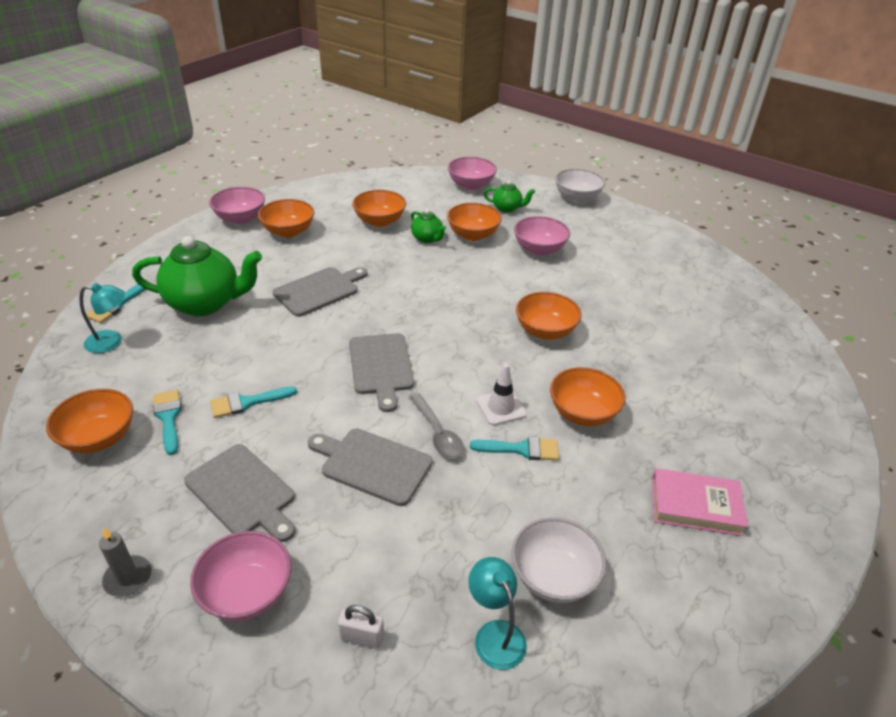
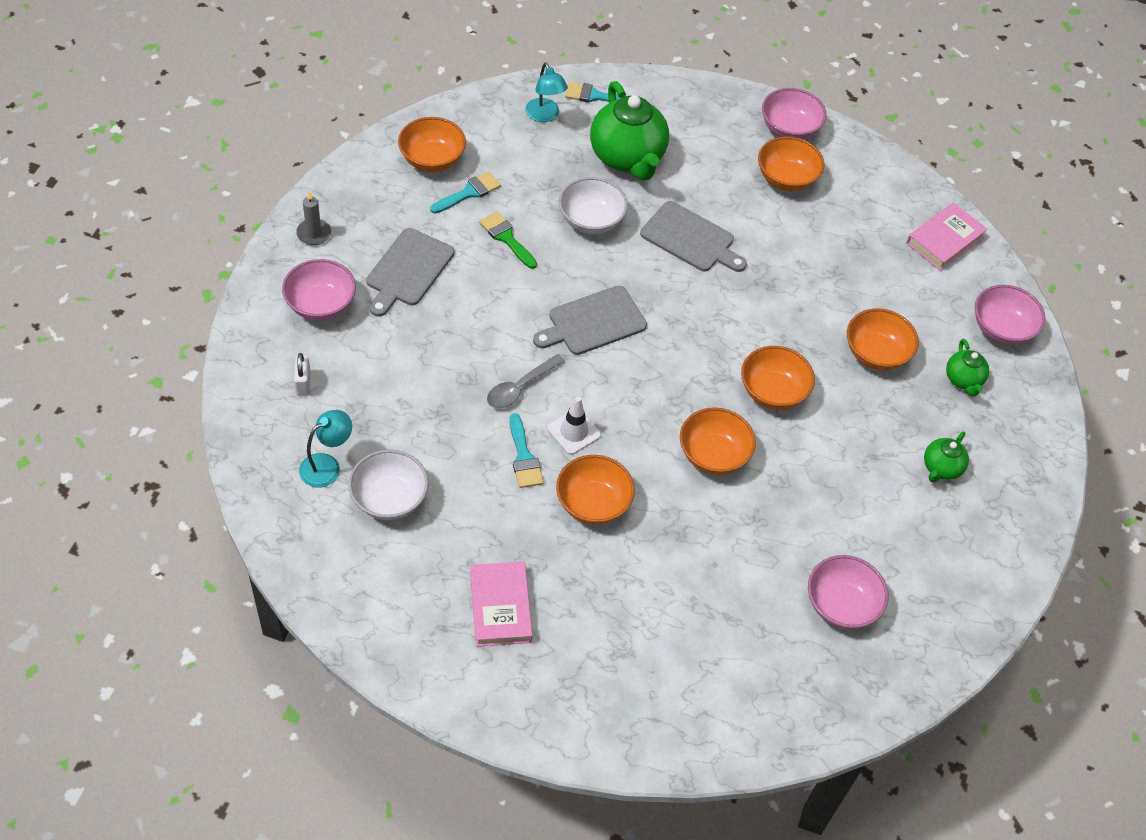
camera: 70 degrees right, 15 degrees up
(247, 402) = (506, 238): turquoise brush -> green brush
(372, 465) = (466, 348): grey cutting board -> none
(379, 221) = (855, 254): orange bowl -> orange bowl (773, 392)
(387, 185) = (945, 240): none -> pink book
(427, 239) = (842, 309): green teapot -> green teapot (941, 468)
(539, 249) = (880, 429): pink bowl -> pink bowl (841, 605)
(577, 198) = (1042, 458): white bowl -> white bowl (591, 220)

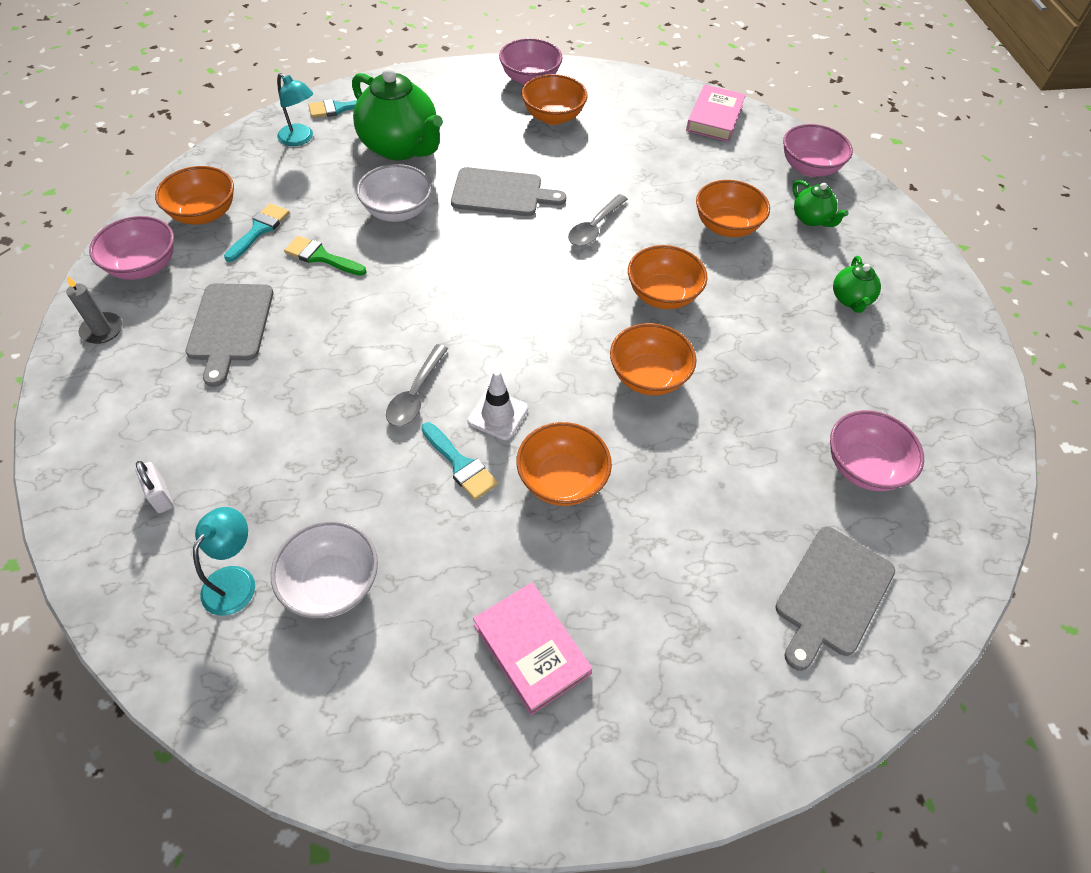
camera: 25 degrees left, 0 degrees up
(321, 305) = (144, 400): pink bowl -> pink bowl (144, 266)
(593, 322) = (454, 301): grey cutting board -> grey cutting board (832, 594)
(754, 305) = (595, 227): none -> grey spoon

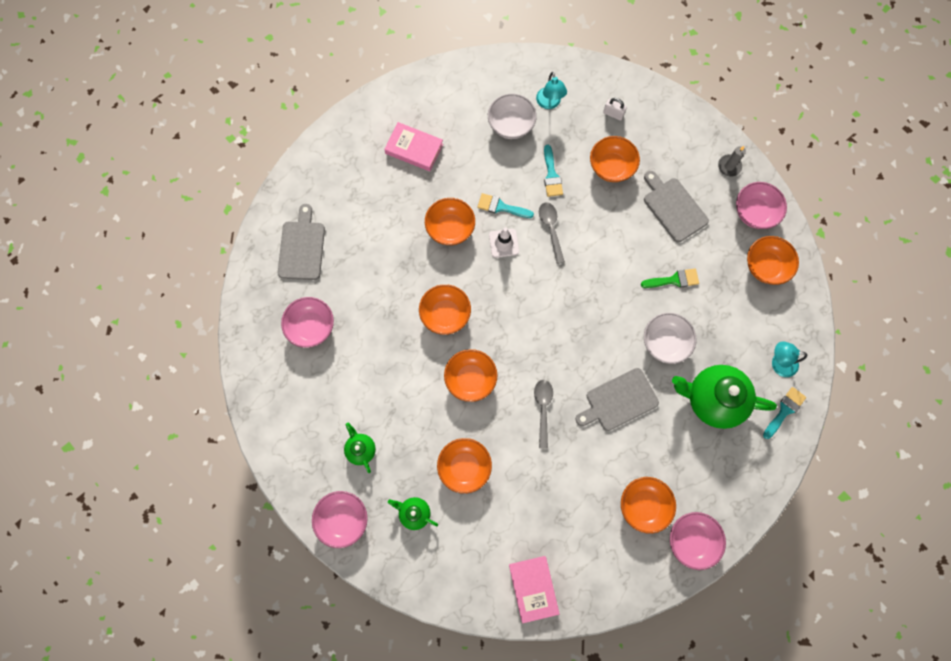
camera: 150 degrees right, 20 degrees up
(250, 422) = (611, 167): none -> orange bowl
(259, 230) = (725, 275): turquoise brush -> turquoise brush (551, 175)
(809, 168) = (439, 572): pink bowl -> pink bowl (343, 519)

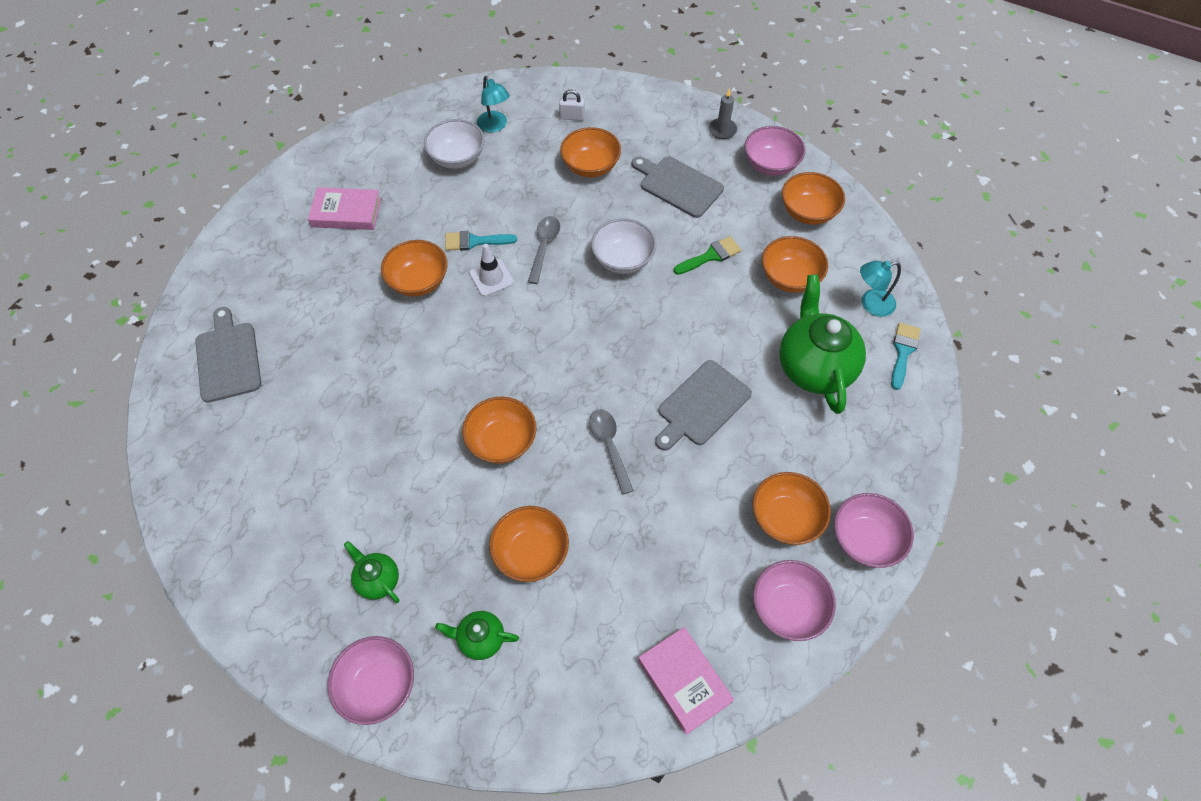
camera: 20 degrees left, 15 degrees down
(311, 327) = (265, 448): pink bowl -> pink bowl (788, 608)
(445, 314) = (443, 377): orange bowl -> orange bowl (789, 277)
(551, 175) = (524, 193): turquoise brush -> none
(551, 229) = (544, 247): grey spoon -> grey spoon turned 45 degrees clockwise
(665, 342) = (729, 323): white bowl -> white bowl (623, 259)
(713, 399) = (814, 367): green teapot -> green teapot turned 90 degrees clockwise

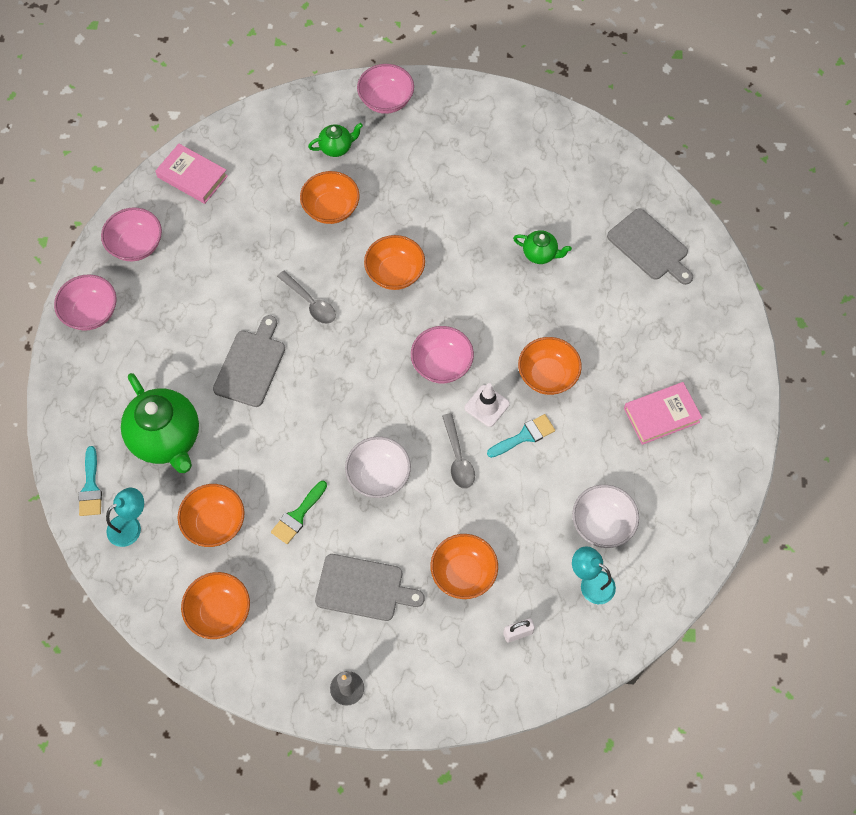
camera: 155 degrees right, 5 degrees up
(378, 580) = (425, 152): green teapot -> green teapot (540, 254)
(770, 165) = (277, 660): pink bowl -> pink bowl (441, 364)
(785, 518) = (155, 304): orange bowl -> none

